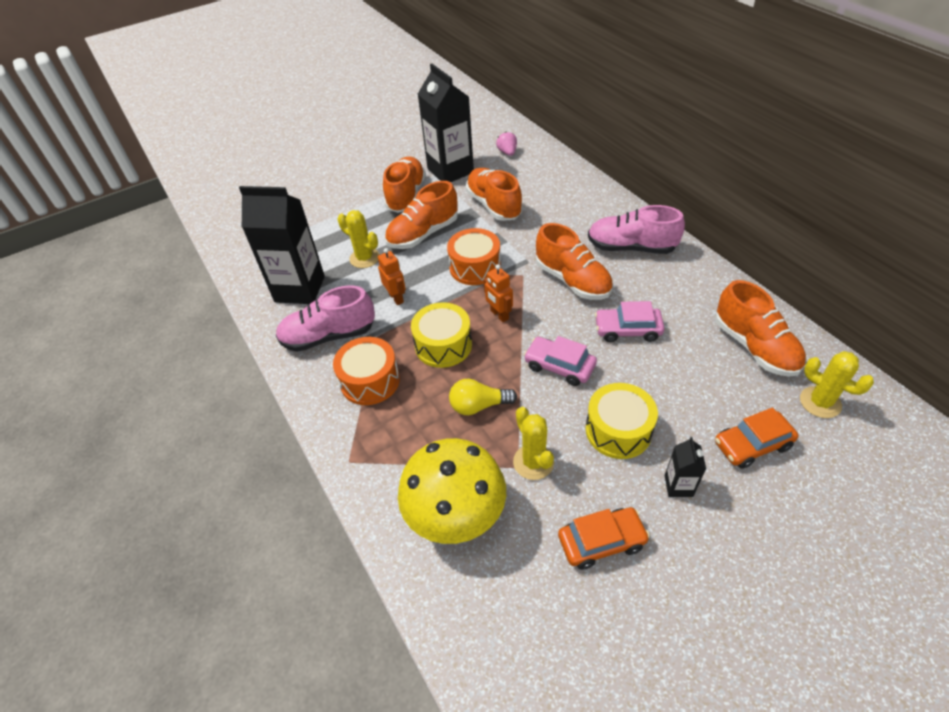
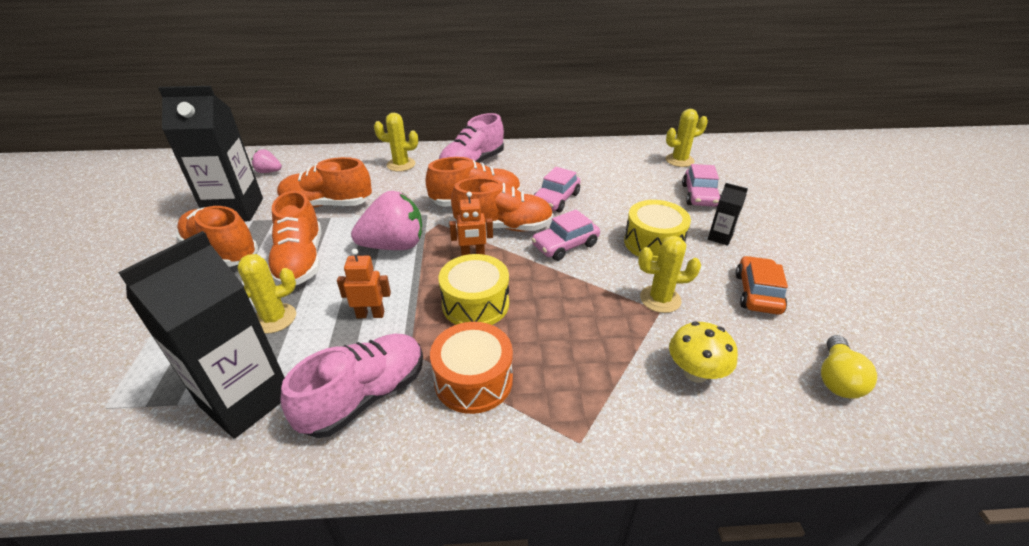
camera: 65 degrees left, 10 degrees down
(329, 336) = (365, 396): pink shoe -> pink shoe turned 150 degrees counterclockwise
(456, 514) = (695, 372): yellow mushroom -> yellow mushroom, size x0.56
(475, 267) = (394, 246): orange drum -> pink strawberry
(478, 405) = (573, 308): yellow light bulb -> yellow light bulb (837, 379)
(585, 208) = (401, 165): none -> yellow cactus
(752, 445) = (699, 195): orange car -> pink car
(754, 347) = (617, 161): orange shoe -> orange shoe (504, 227)

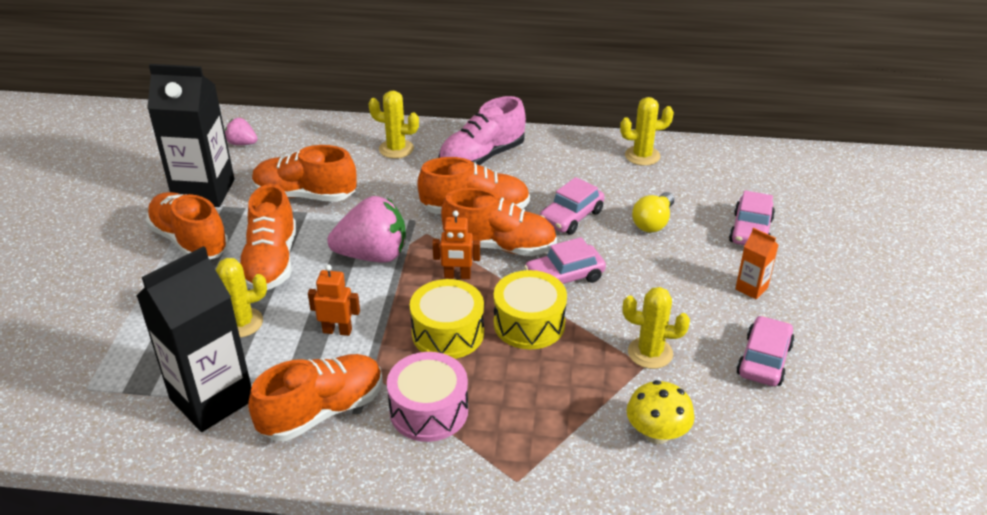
camera: 10 degrees right, 0 degrees up
(365, 396) = (322, 411): pink shoe -> orange shoe
(473, 380) = (429, 410): orange drum -> pink drum
(653, 243) = (668, 286): yellow drum -> yellow drum (529, 323)
(679, 160) = (746, 177): yellow cactus -> yellow cactus (642, 156)
(720, 237) = (751, 288): black carton -> orange carton
(757, 293) = (764, 360): orange car -> pink car
(837, 379) = (805, 460): yellow light bulb -> yellow light bulb (653, 222)

